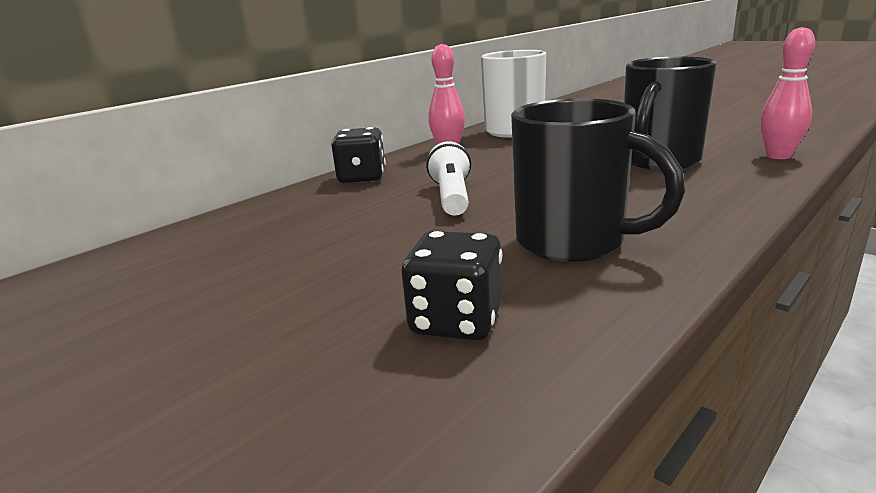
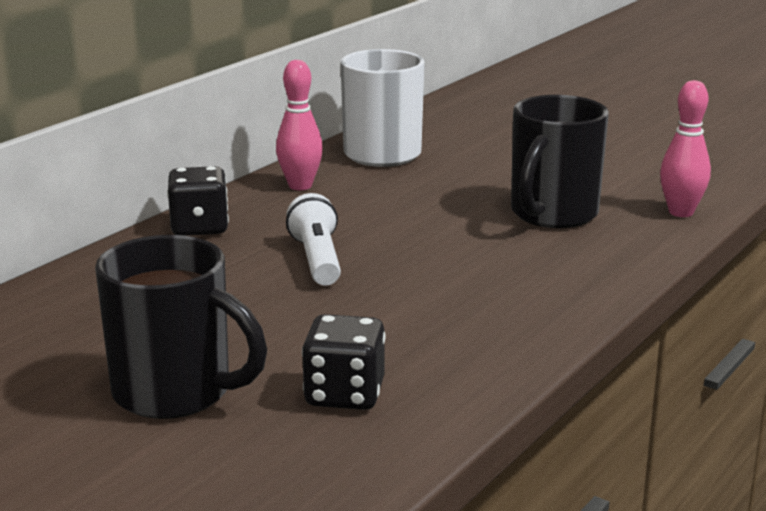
camera: 10 degrees left, 0 degrees up
(574, 242) = (450, 318): black mug -> black mug (176, 393)

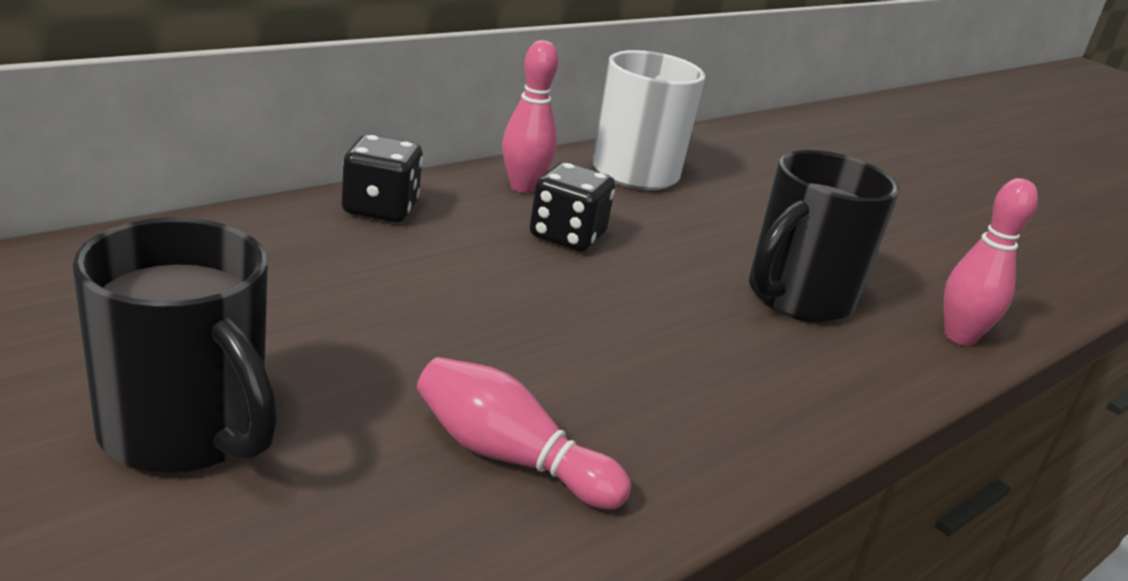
camera: 10 degrees right, 5 degrees up
(317, 260) = (485, 285): white flashlight -> none
(344, 394) = (395, 499): black dice -> black dice (567, 236)
(403, 355) = (509, 457): none -> pink bowling pin

